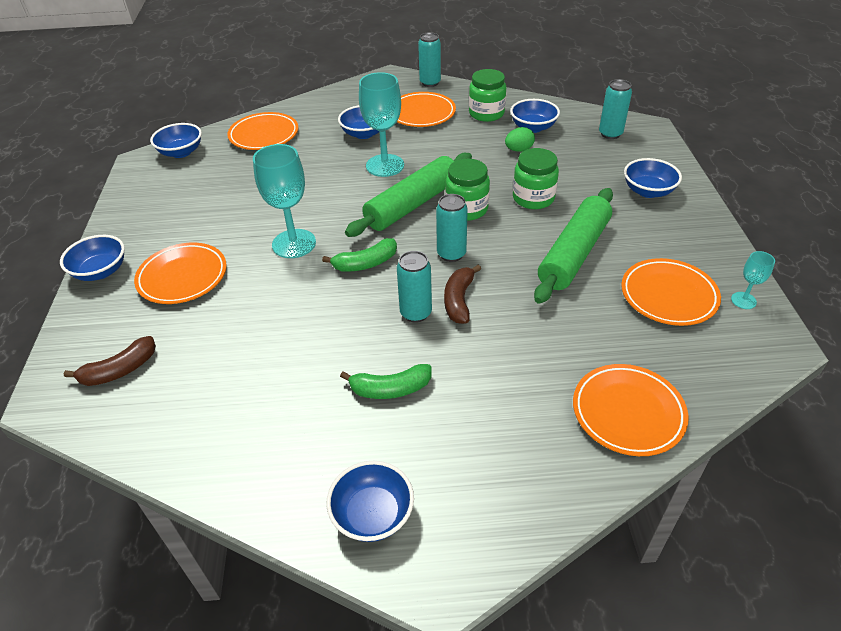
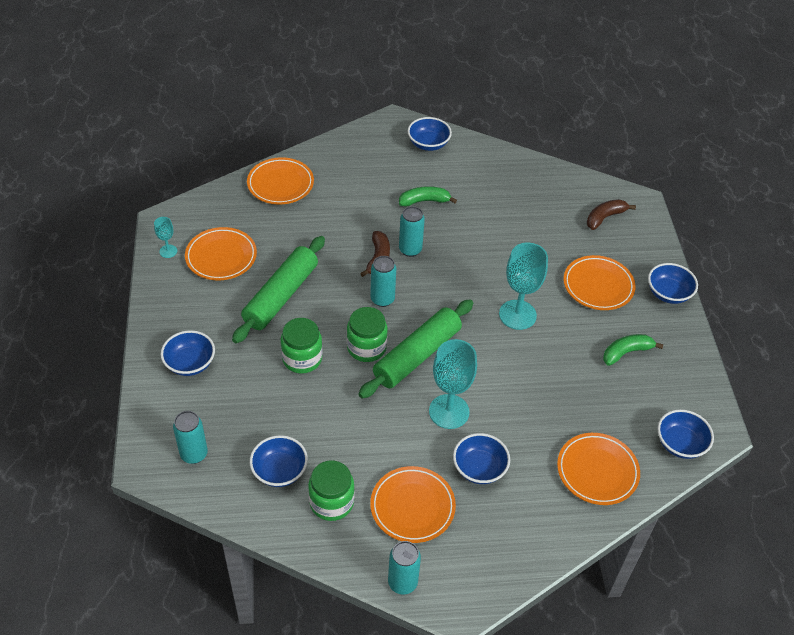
camera: 175 degrees right, 5 degrees up
(365, 263) = (453, 293): green banana -> green banana (626, 352)
(519, 150) = (303, 430): green egg -> none

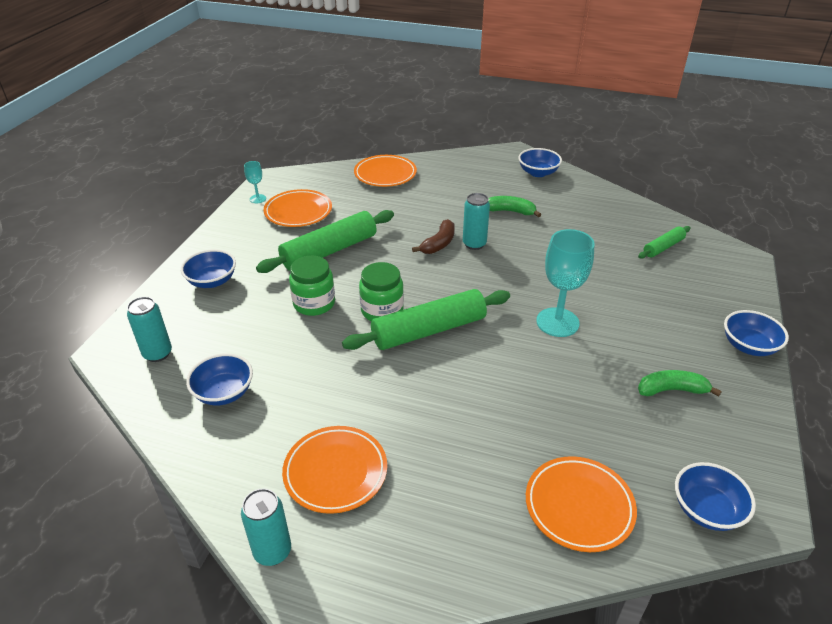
camera: 25 degrees right, 10 degrees down
(331, 502) = (253, 439): green jar -> none
(382, 299) = (423, 276): turquoise can -> none
(449, 411) = (432, 390): turquoise goblet -> none
(479, 468) = (434, 457): blue bowl -> none
(572, 208) = (663, 247): none -> green rolling pin
(598, 286) = (663, 319): orange plate -> none
(605, 217) = (697, 262): brown banana -> none

